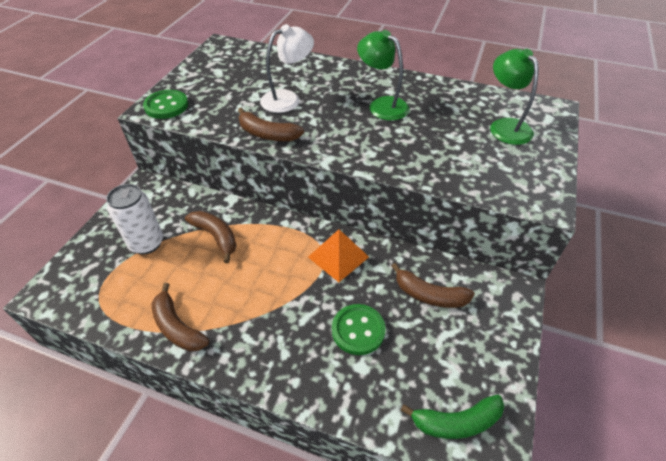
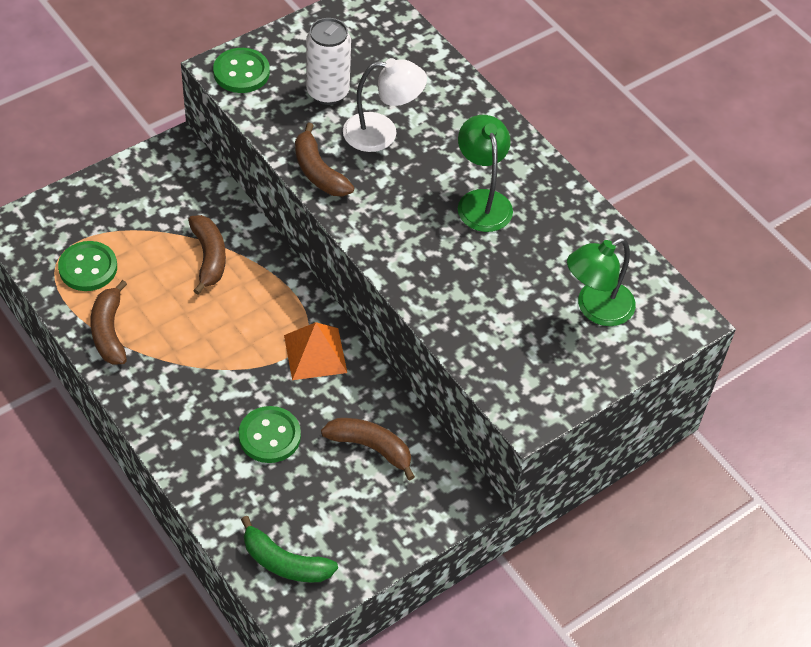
camera: 30 degrees right, 5 degrees up
(128, 290) = (88, 268): none -> green button
(147, 243) = (136, 225): white can -> white can (327, 92)
(429, 295) = (371, 447): brown banana -> brown banana turned 150 degrees clockwise
(505, 126) = (595, 309): green lamp -> green lamp turned 135 degrees counterclockwise

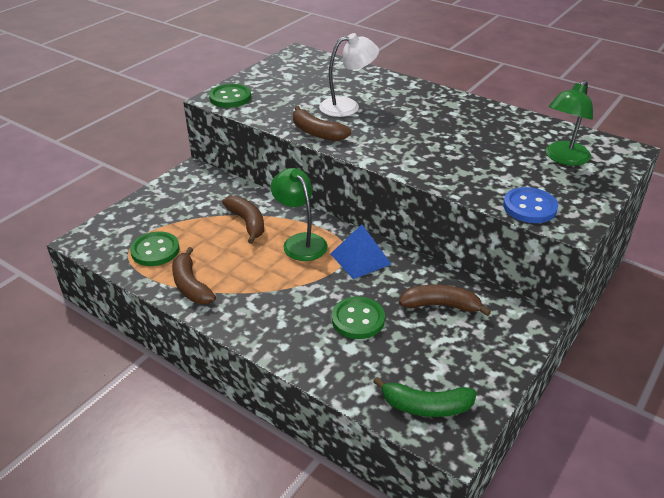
camera: 15 degrees left, 15 degrees down
(315, 354) = (360, 259): orange pyramid -> blue pyramid
(327, 92) = (296, 95): white can -> none
(482, 201) = (440, 123): green lamp -> green lamp (300, 242)
(498, 373) = (529, 207): none -> blue button

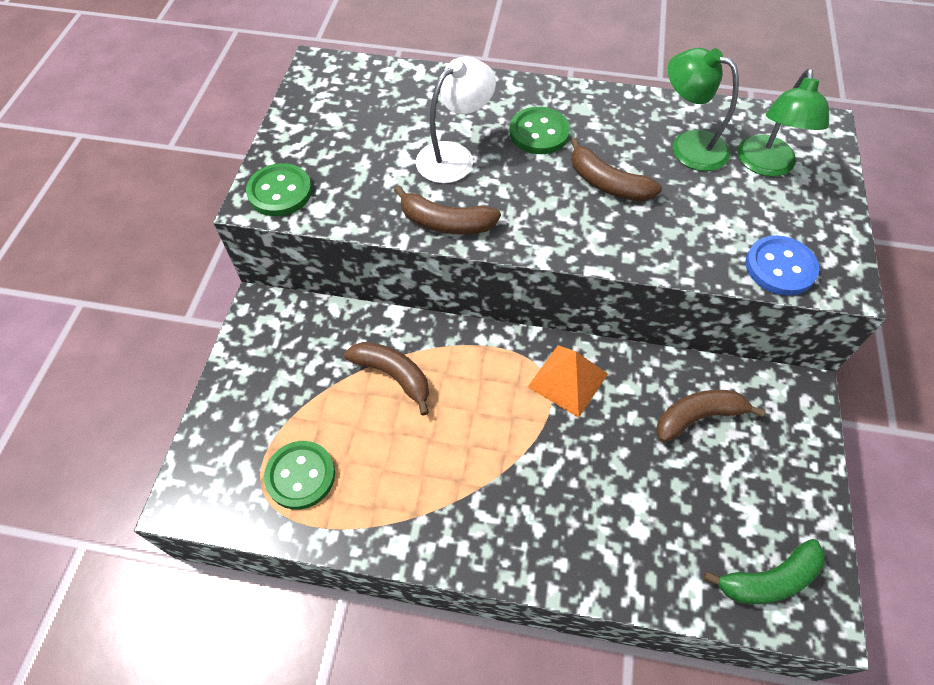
camera: 25 degrees left, 20 degrees up
(190, 285) = (387, 517): brown banana -> brown banana (607, 183)
(300, 242) = (480, 381): green lamp -> green lamp (688, 146)
(358, 319) = (621, 481): green button -> green button (539, 133)
(360, 259) = (568, 380): blue pyramid -> orange pyramid

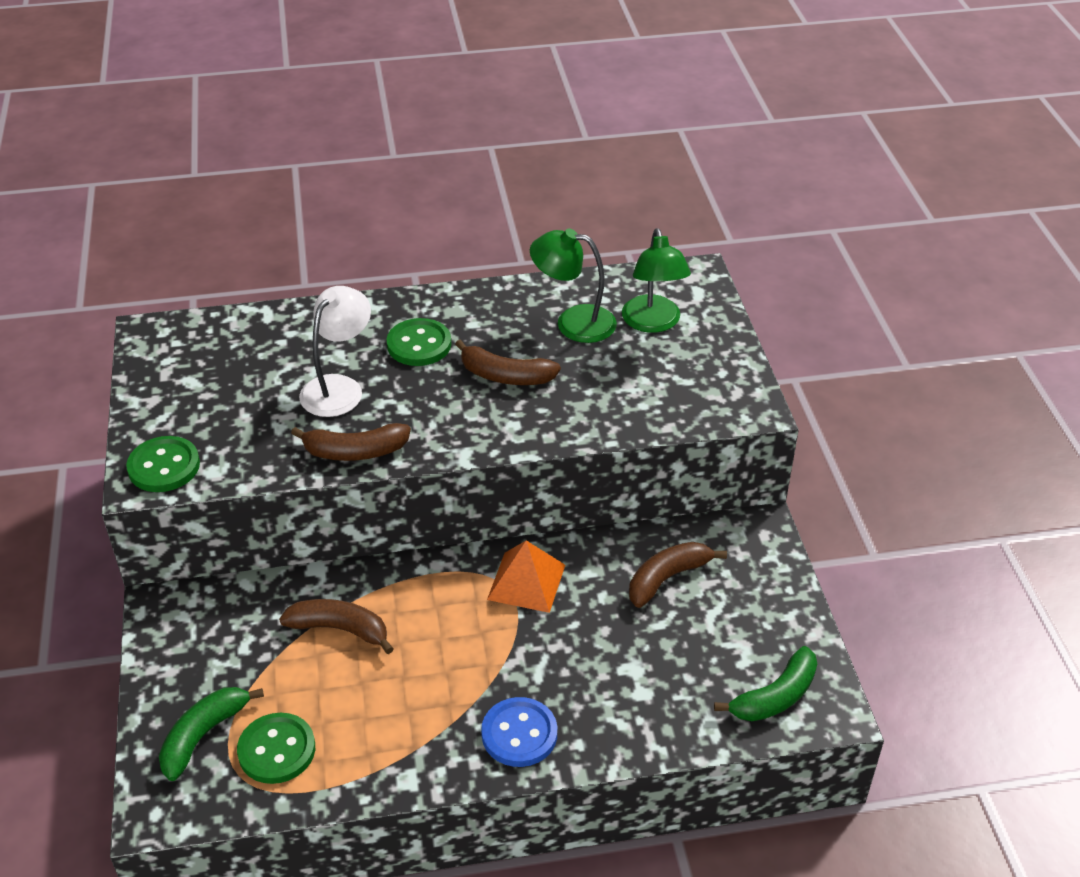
camera: 20 degrees left, 15 degrees down
(248, 440) = (203, 735): none -> green banana
(780, 267) = (692, 410): blue button -> blue button (519, 734)

